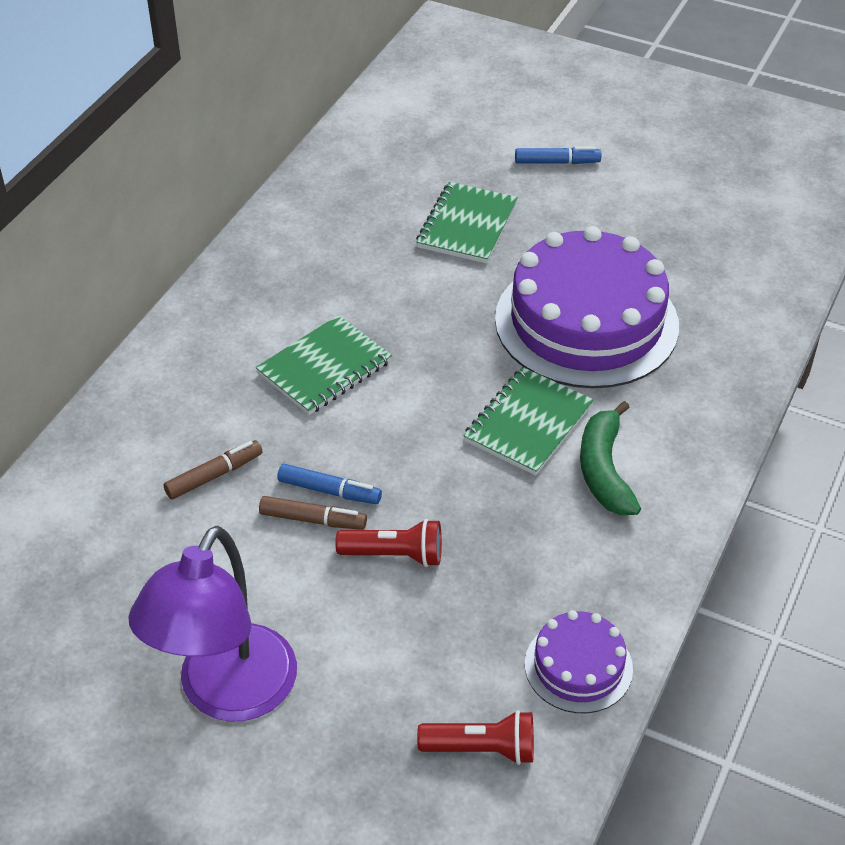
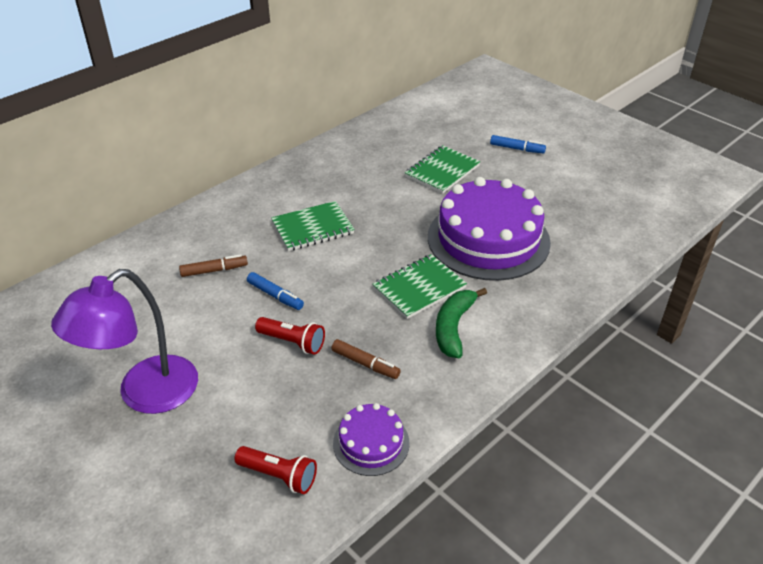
camera: 20 degrees right, 5 degrees down
(313, 520) = (256, 309): brown marker -> brown marker (365, 364)

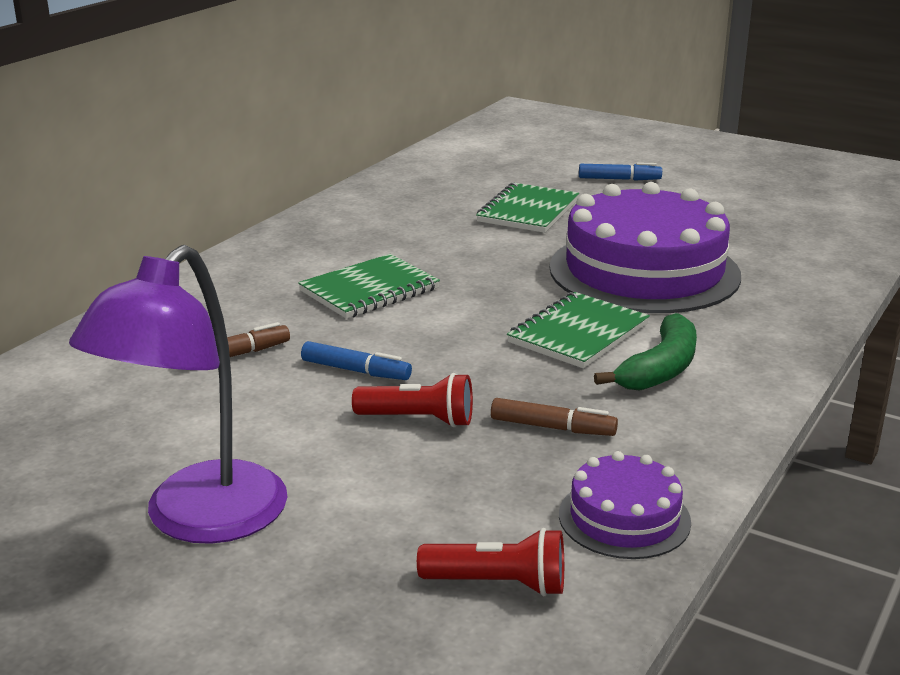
camera: 15 degrees left, 15 degrees down
(453, 327) = (660, 369): green banana -> green banana turned 150 degrees counterclockwise

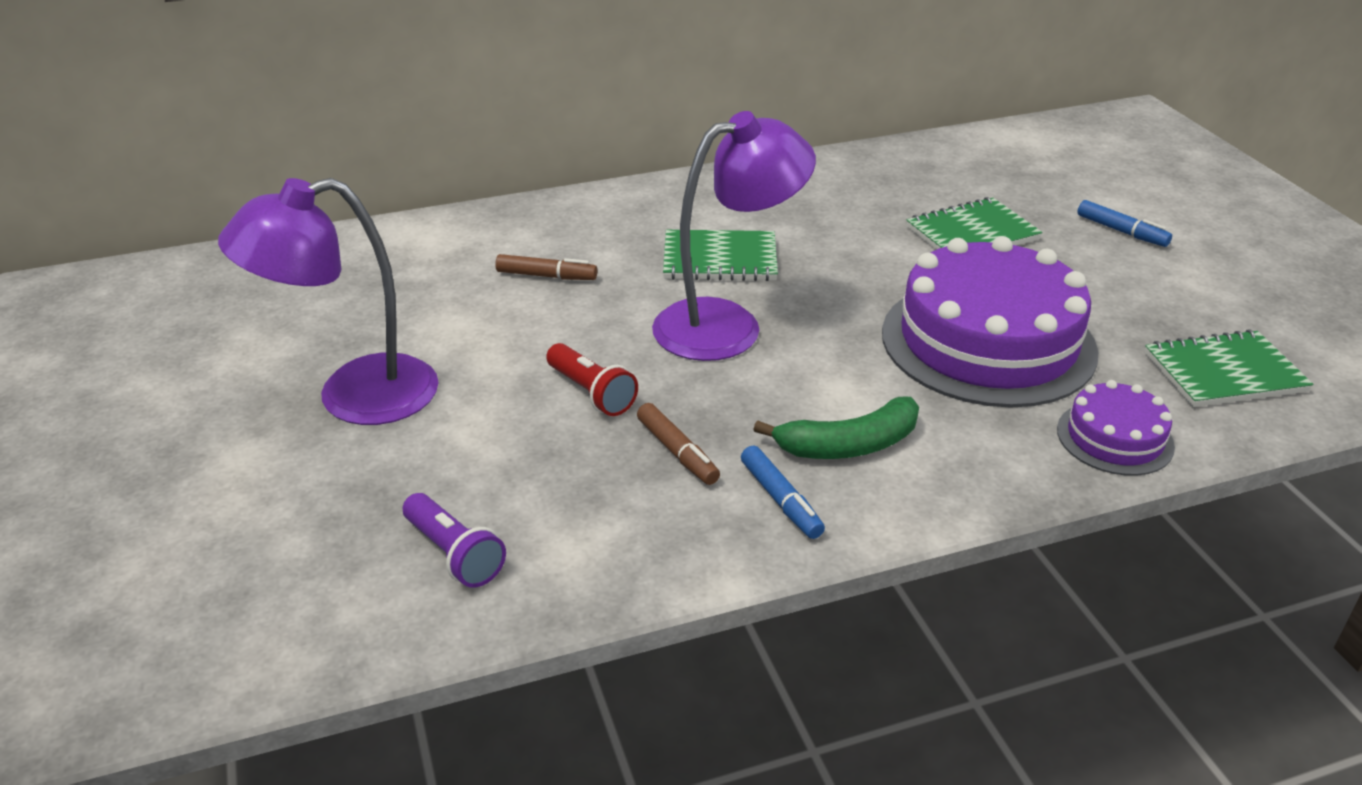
camera: 40 degrees right, 10 degrees up
(356, 371) = (608, 328): blue marker -> blue marker (781, 500)
(449, 330) = (727, 324): none -> purple lamp
(498, 584) = (454, 554): red flashlight -> purple flashlight
(578, 334) = (829, 377): green notebook -> green notebook (1224, 373)
(624, 518) = (613, 558): purple cake -> purple cake (1114, 438)

